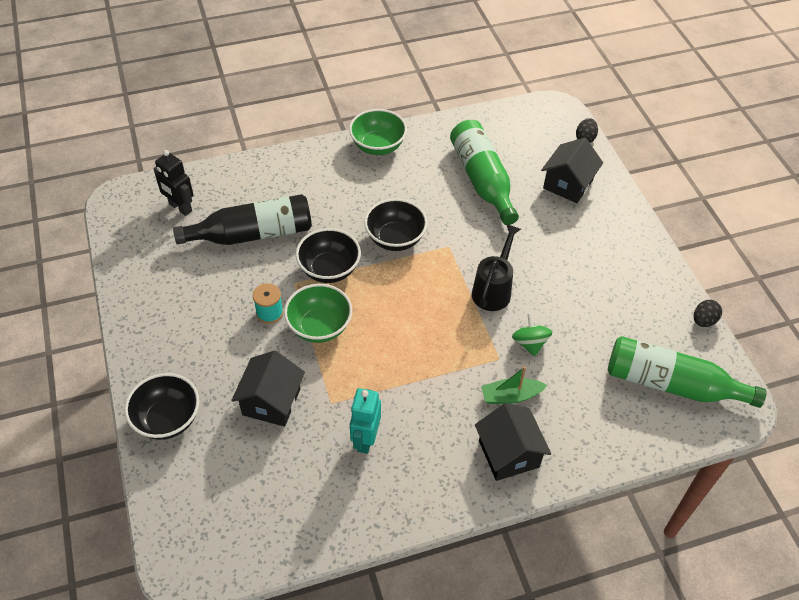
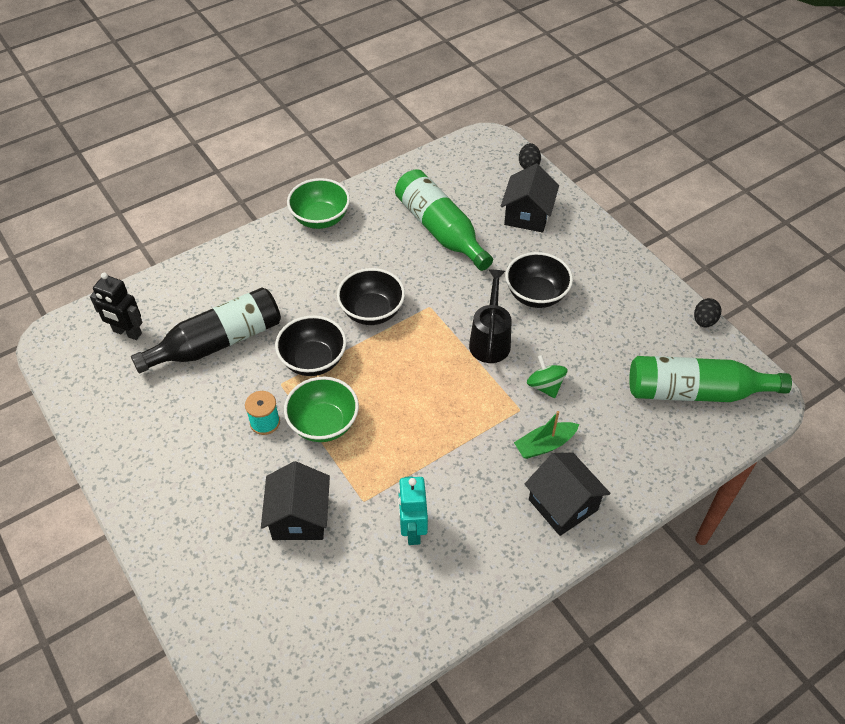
camera: 15 degrees left, 0 degrees up
(167, 419) = (192, 566): black bowl -> black bowl (536, 295)

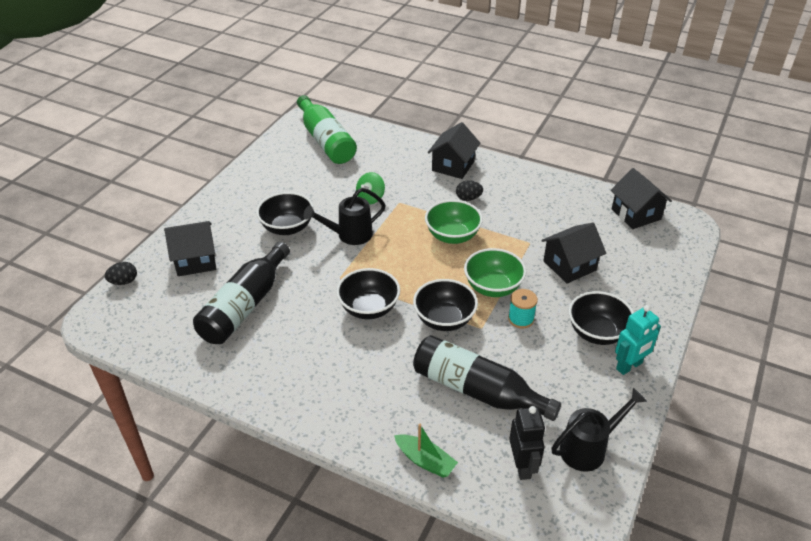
camera: 120 degrees left, 10 degrees down
(98, 385) = (588, 448): none -> black watering can
(195, 477) = (597, 333): none -> black bowl
(320, 218) = (278, 396): green bowl -> green bowl (452, 236)
(328, 666) = (636, 214): none -> black house
(412, 530) = (527, 215): turquoise robot -> turquoise robot (629, 366)
(440, 230) = (245, 305): green bottle -> black bottle
(545, 445) = (417, 184): green boat -> green boat (425, 461)
(704, 321) = (261, 150): black egg -> black egg (468, 198)

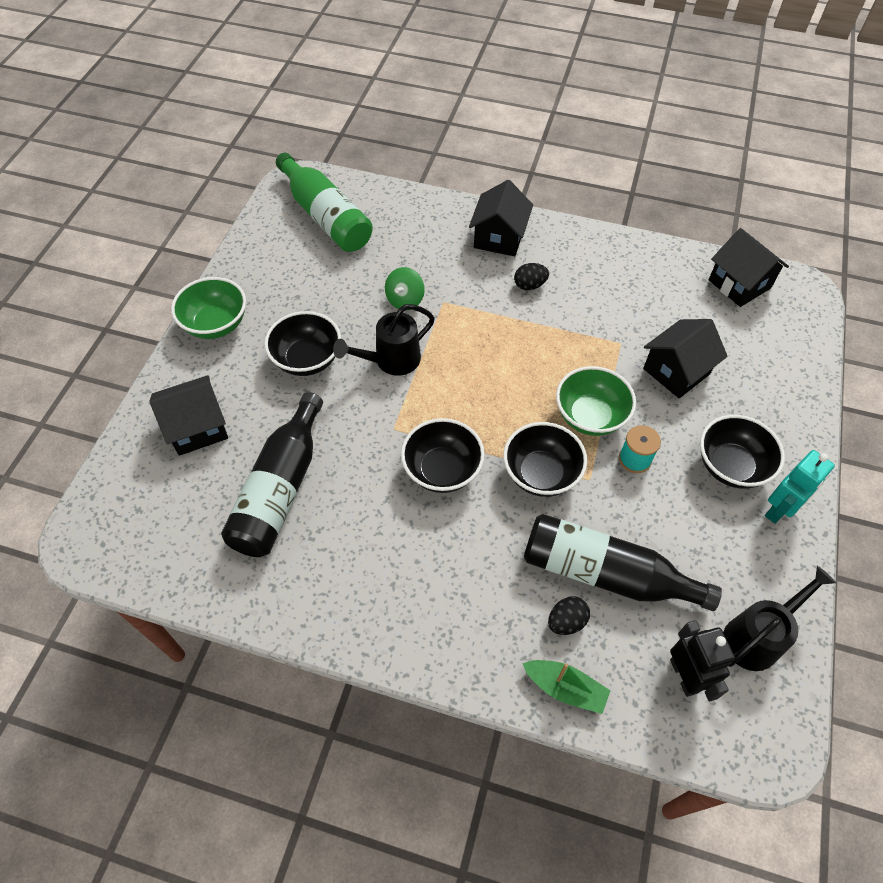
camera: 10 degrees left, 15 degrees up
(124, 282) = (107, 474): black egg -> black egg (566, 621)
(452, 236) = (522, 345): green bowl -> green bowl (216, 324)

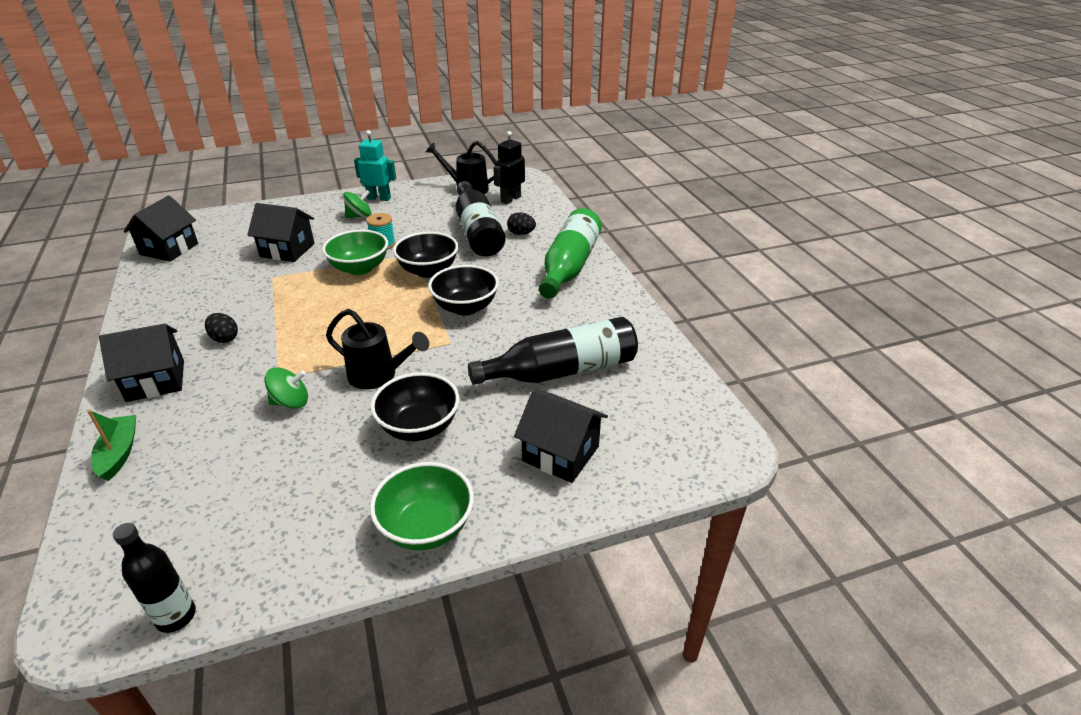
camera: 125 degrees left, 20 degrees down
(266, 210) = (176, 616): none -> black bottle
(326, 216) = (167, 539): green bottle -> green bottle (569, 266)
(565, 688) = (557, 224): green boat -> green boat (119, 453)
(730, 466) = (359, 216): black bowl -> green spinning top

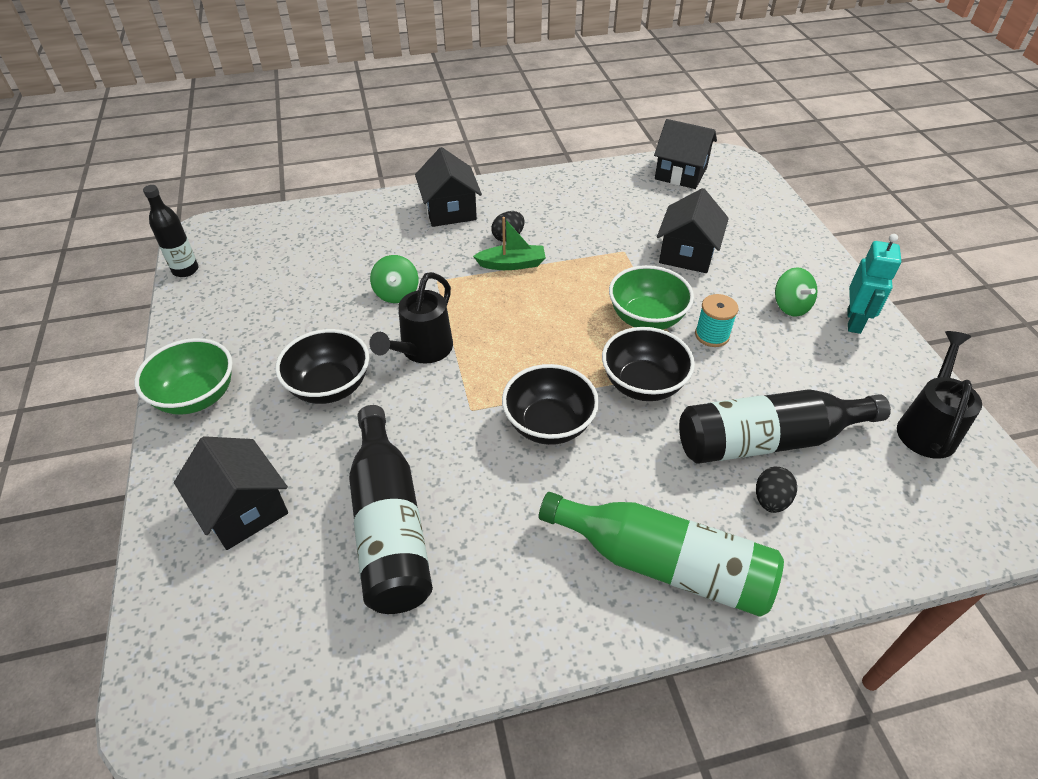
camera: 95 degrees right, 10 degrees up
(119, 453) = (361, 212): green boat -> green boat (512, 264)
(510, 199) = (903, 491): black robot -> none
(560, 453) = (243, 509): black house -> black house turned 75 degrees counterclockwise

